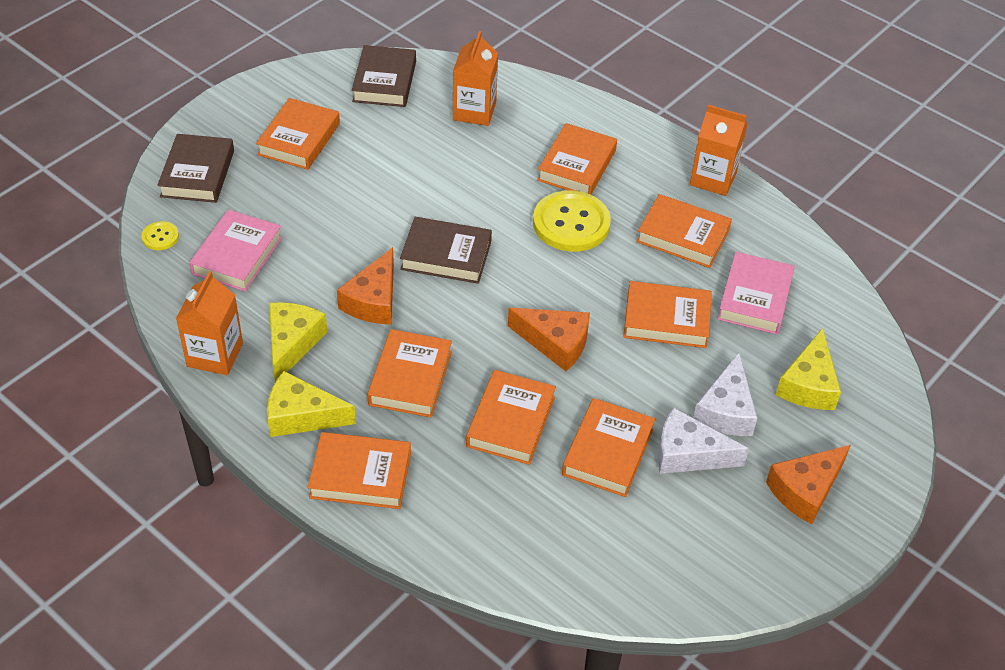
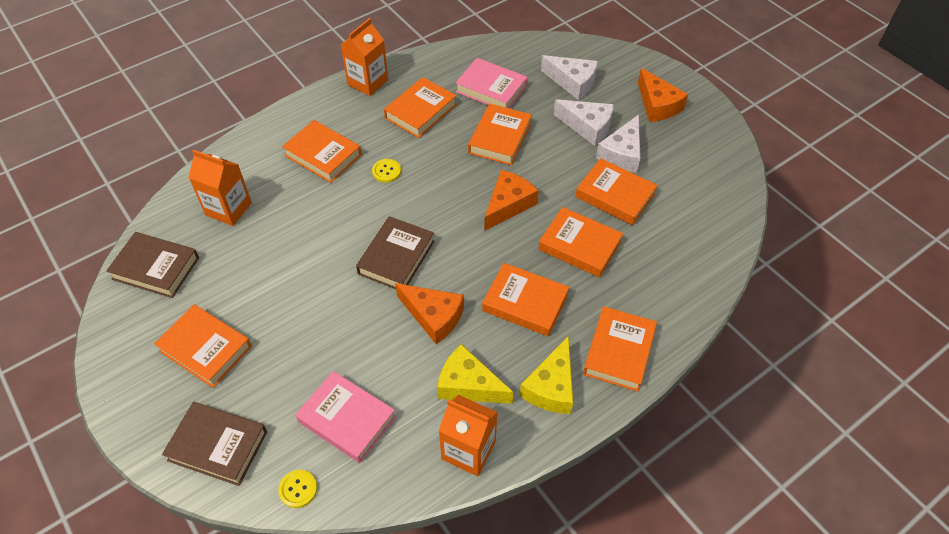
camera: 75 degrees left, 5 degrees up
(571, 223) = (386, 171): yellow button -> yellow button, size x0.46
(808, 384) = (572, 82): yellow cheese -> white cheese

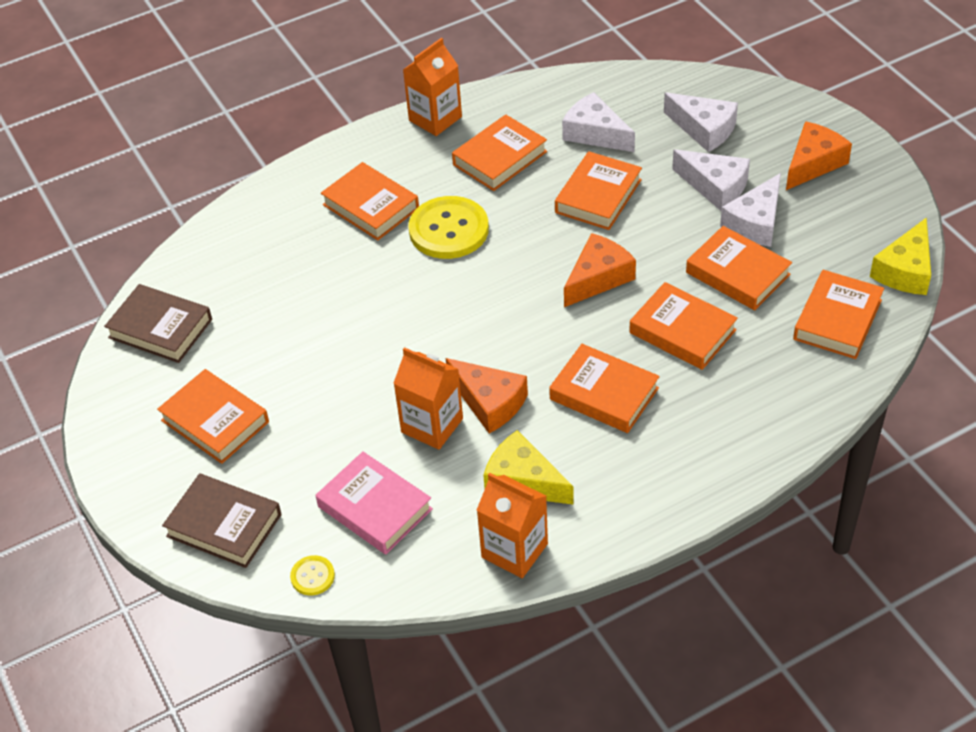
camera: 10 degrees right, 5 degrees down
(228, 209) = (250, 265): orange carton -> orange carton (432, 425)
(386, 171) = (448, 230): yellow button -> yellow button, size x2.17
(396, 257) = (450, 332): brown book -> none
(491, 89) = (595, 133): pink book -> white cheese
(551, 387) = (623, 489): yellow cheese -> yellow cheese (905, 270)
(618, 351) = (712, 456): orange book -> orange book (837, 319)
(657, 105) = (813, 163): orange cheese -> orange cheese turned 120 degrees counterclockwise

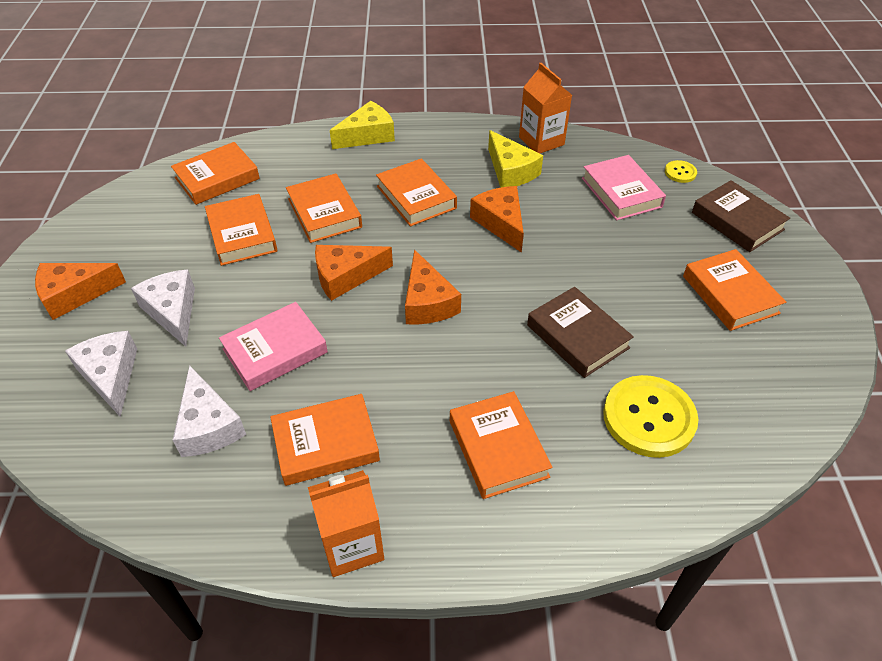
camera: 155 degrees left, 0 degrees up
(160, 328) = (771, 403): brown book -> brown book (577, 336)
(432, 425) = (553, 225): orange carton -> none
(448, 230) = (436, 381): yellow button -> yellow button (649, 418)
(504, 287) = (427, 302): none -> orange cheese
(598, 196) = (275, 351): orange book -> pink book
(755, 222) = (182, 266): white cheese -> none
(905, 270) = (133, 188): yellow cheese -> yellow cheese (367, 135)

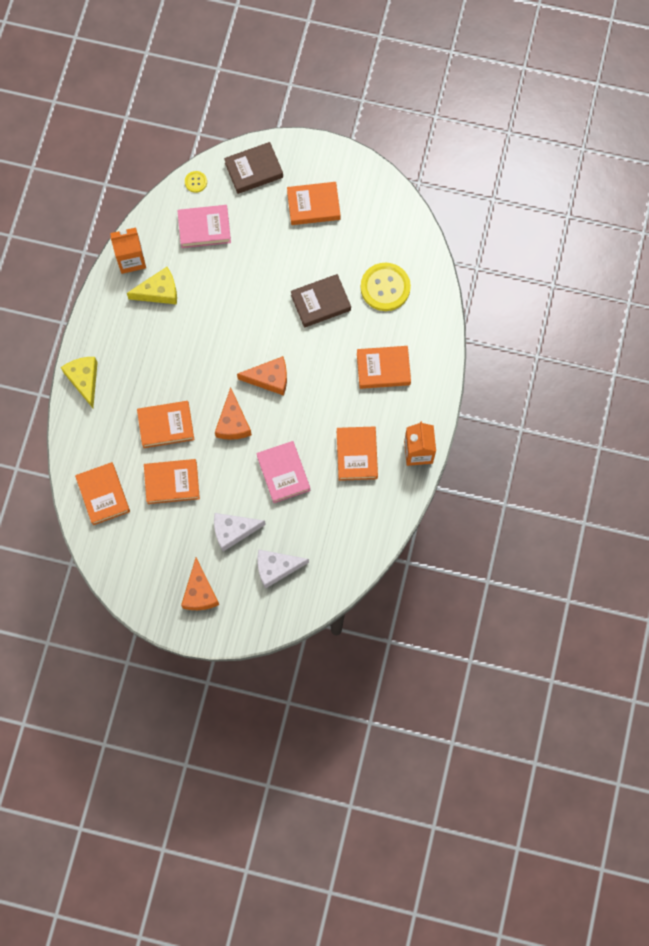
camera: 75 degrees left, 25 degrees up
(208, 425) = (328, 515): white cheese -> none
(416, 197) = (168, 362): orange book -> none
(501, 223) = (211, 315): orange cheese -> none

